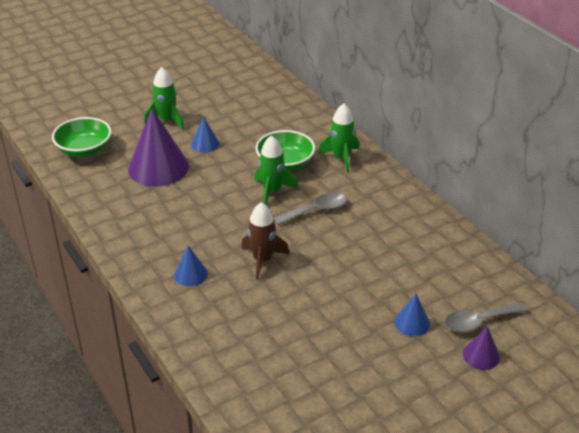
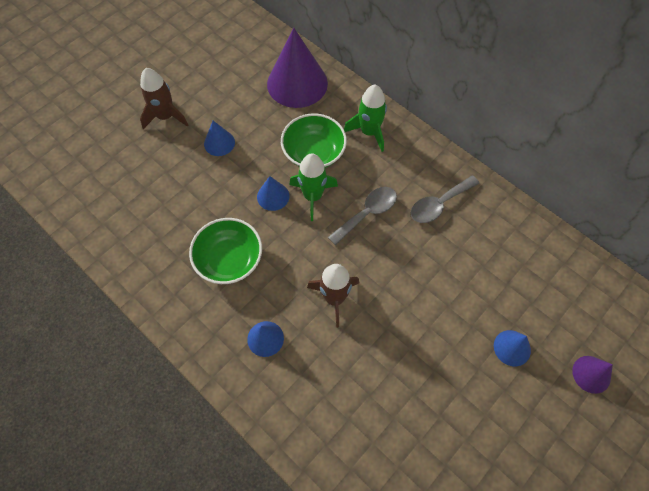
camera: 15 degrees left, 25 degrees up
(84, 149) = (87, 181): green bowl -> green bowl (229, 259)
(158, 167) = (179, 189): purple cone -> purple cone (297, 83)
(167, 120) = (166, 116): green rocket -> brown rocket
(237, 185) = (273, 196): none -> blue cone
(479, 321) = (575, 328): grey spoon -> grey spoon (439, 204)

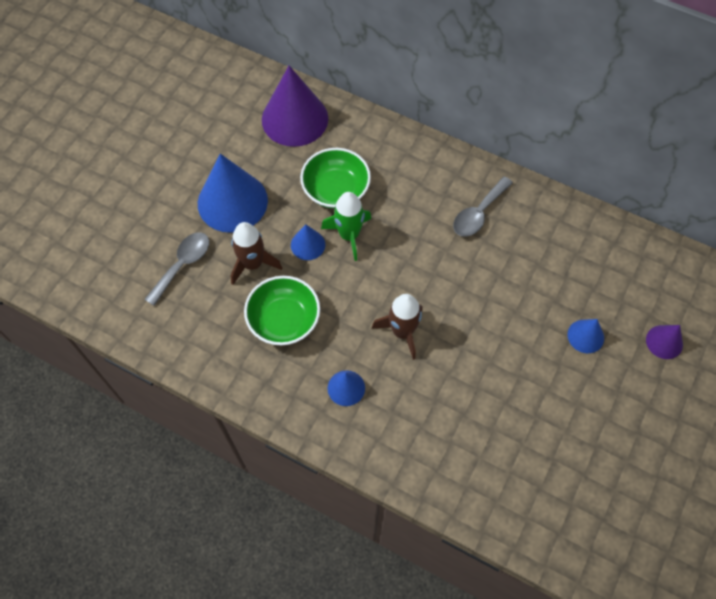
camera: 15 degrees left, 0 degrees up
(166, 116) = (164, 186): brown rocket -> brown rocket (253, 264)
(219, 143) = (232, 202): blue cone -> blue cone, size x2.08
(367, 213) = (410, 239): grey spoon -> grey spoon (182, 265)
(369, 132) = (386, 155): green rocket -> none

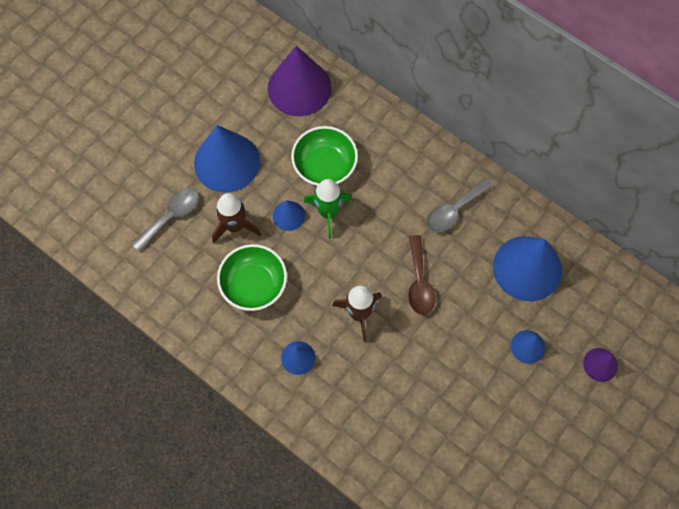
camera: 10 degrees right, 5 degrees up
(458, 290) = (419, 282): none -> brown spoon
(566, 258) = (527, 268): none -> blue cone

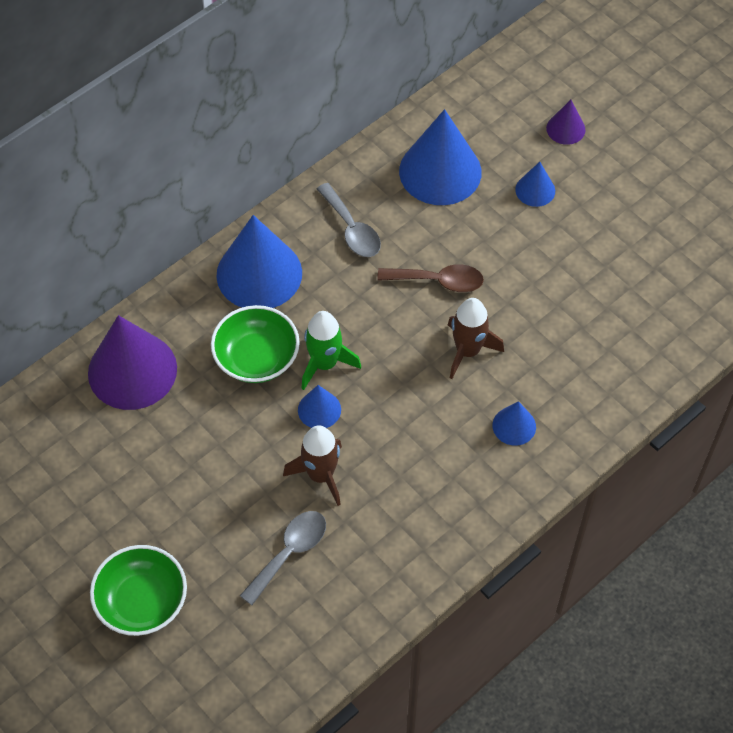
camera: 80 degrees left, 10 degrees down
(171, 216) = (289, 552): grey spoon -> grey spoon turned 75 degrees clockwise
(227, 162) = (223, 473): blue cone -> blue cone (259, 273)
(254, 284) = (407, 463): green bowl -> green bowl (142, 601)

